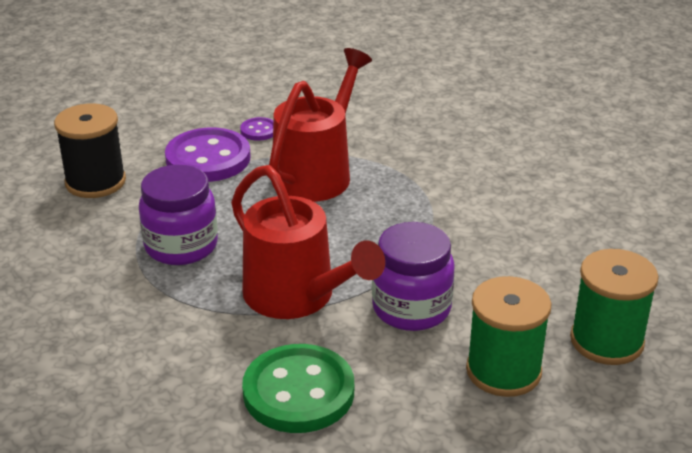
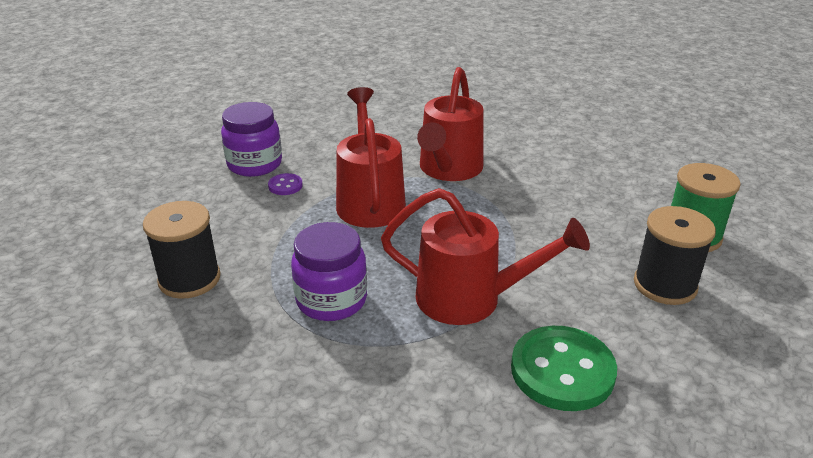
camera: 35 degrees left, 0 degrees up
(208, 158) = (269, 222): purple button -> none
(411, 308) = (556, 270): purple jar -> purple jar (254, 164)
(430, 172) = (448, 170): none -> red watering can
(503, 371) = (665, 285): green spool -> black spool

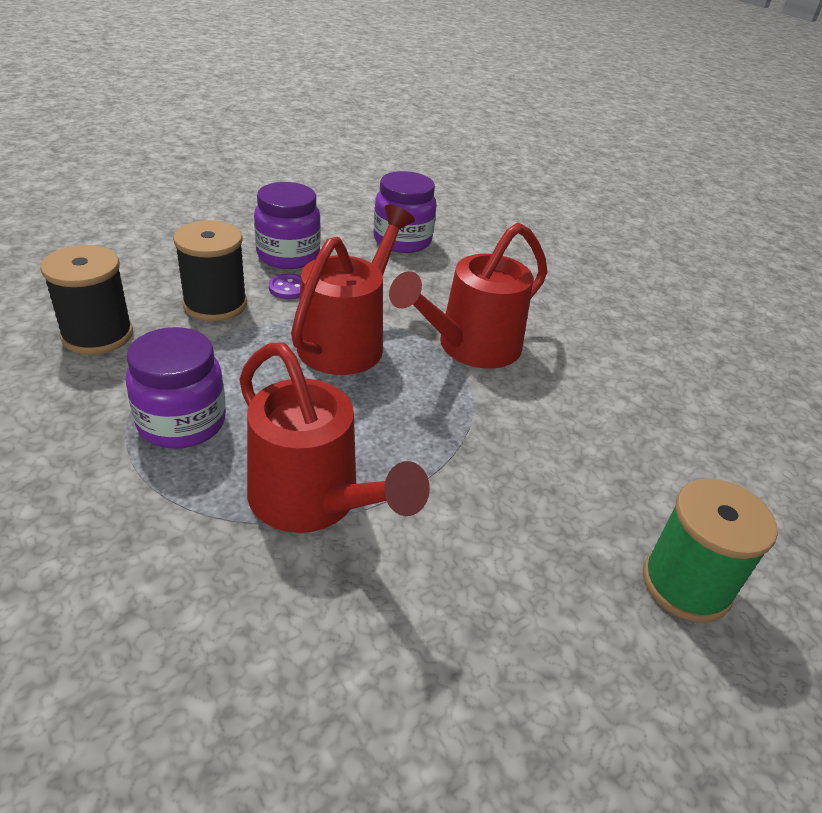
camera: 30 degrees right, 5 degrees up
(321, 121) = (402, 241): none -> purple jar
(562, 371) = (303, 651): green button -> none
(665, 285) = (566, 626): black spool -> black spool (215, 304)

